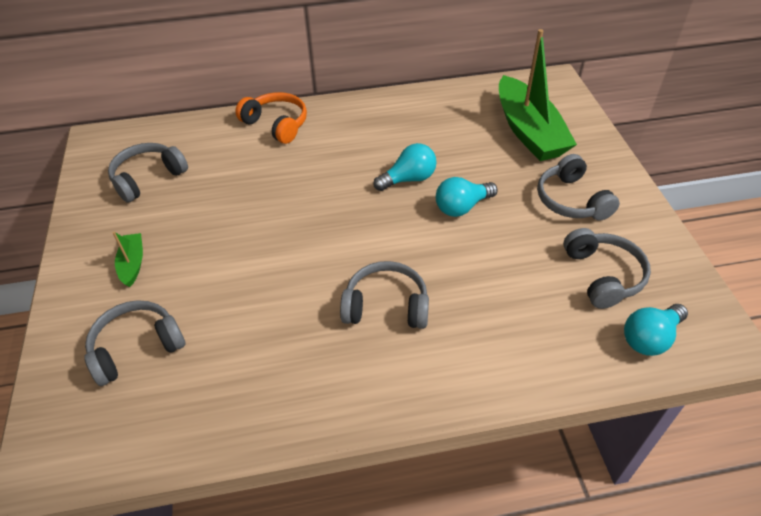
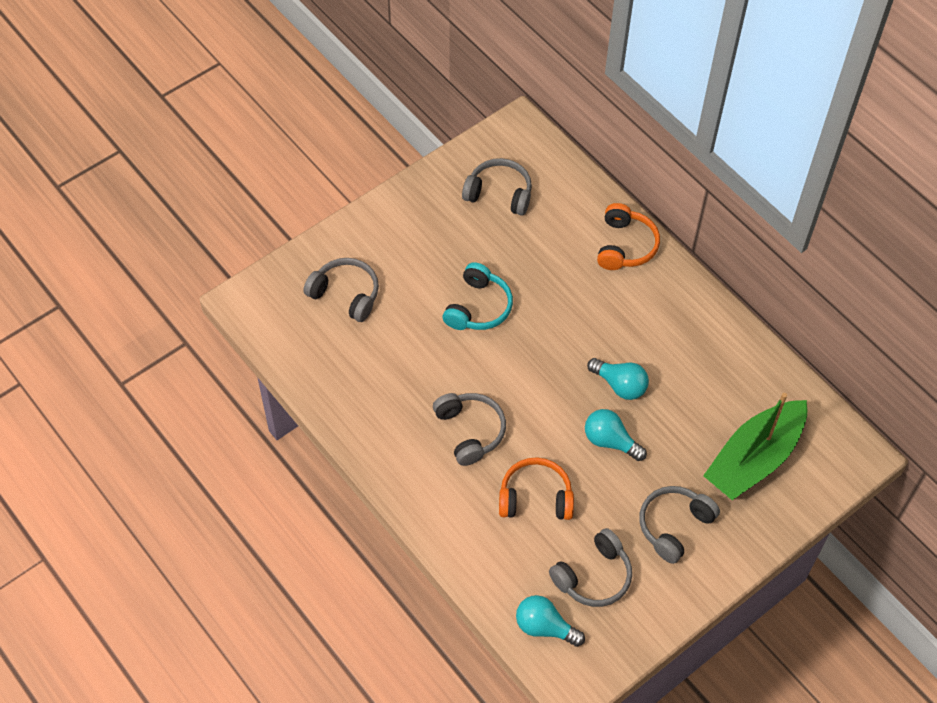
camera: 60 degrees right, 10 degrees up
(132, 264) = (410, 243): green boat -> none
(251, 241) = (478, 307): none -> turquoise headphones
(493, 284) = (535, 497): none -> orange headphones

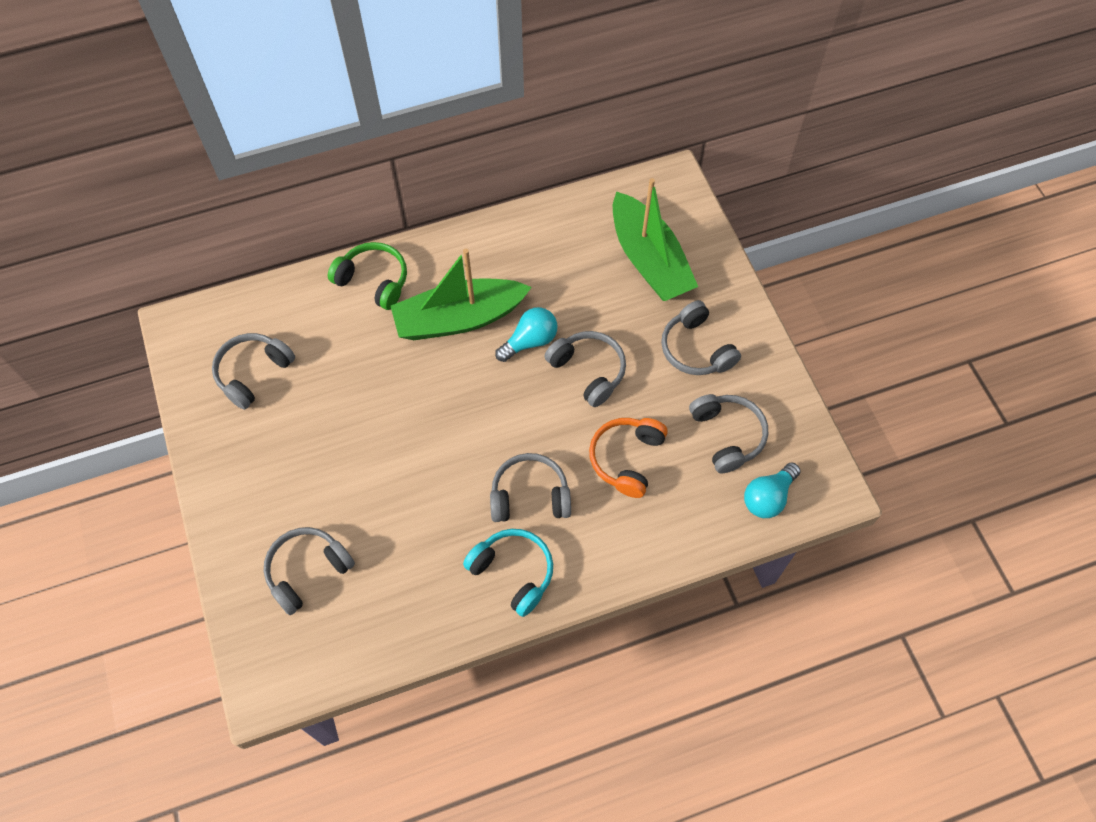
camera: 70 degrees left, 5 degrees up
(478, 307) = (385, 439): turquoise headphones -> turquoise headphones (513, 572)
(610, 441) = (588, 371): turquoise light bulb -> grey headphones
(617, 322) = (459, 319): none -> green boat
(625, 246) = (373, 281): orange headphones -> green headphones

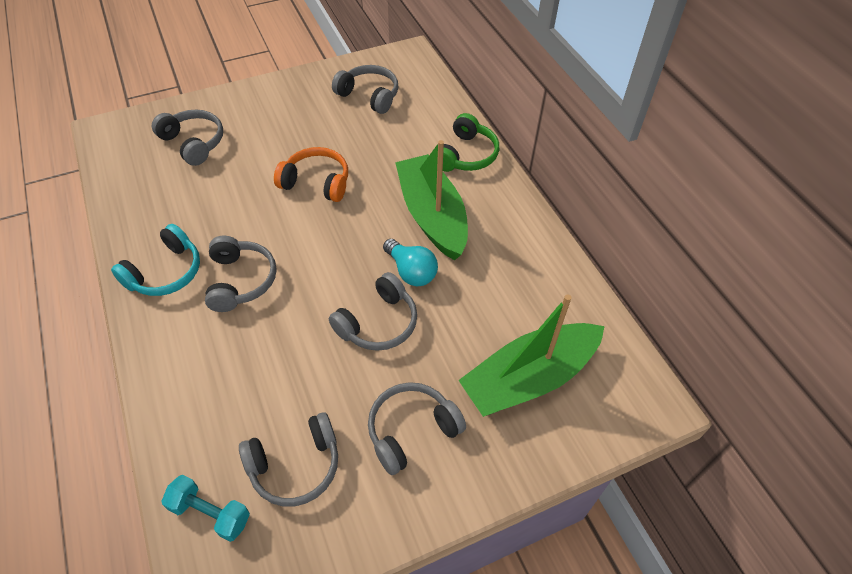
camera: 85 degrees right, 10 degrees down
(626, 459) = (273, 361): orange headphones -> orange headphones (316, 182)
(768, 497) = (210, 513): turquoise light bulb -> turquoise dumbbell

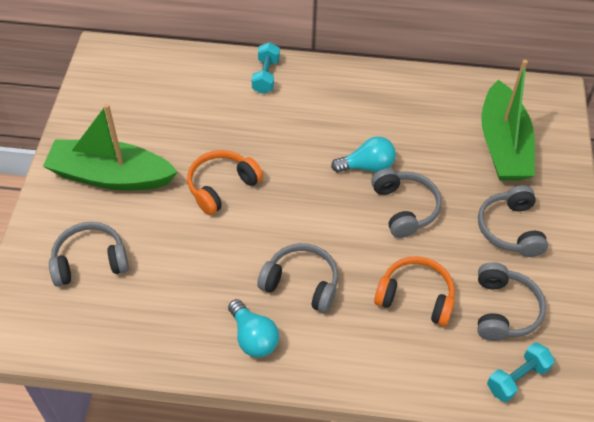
camera: 60 degrees left, 0 degrees up
(165, 272) = (253, 337): turquoise headphones -> turquoise light bulb
(271, 376) = (415, 297): none -> orange headphones
(369, 96) = (137, 104): grey headphones -> none
(432, 216) = (317, 128): green boat -> green boat (110, 176)
(466, 155) = (266, 76): green headphones -> turquoise dumbbell

